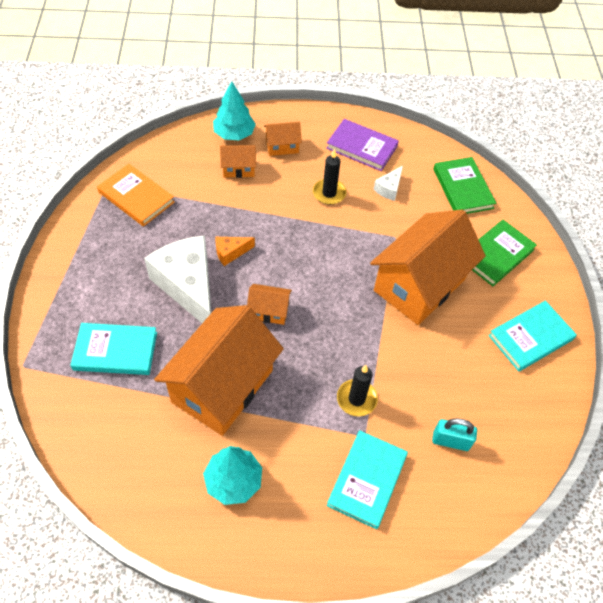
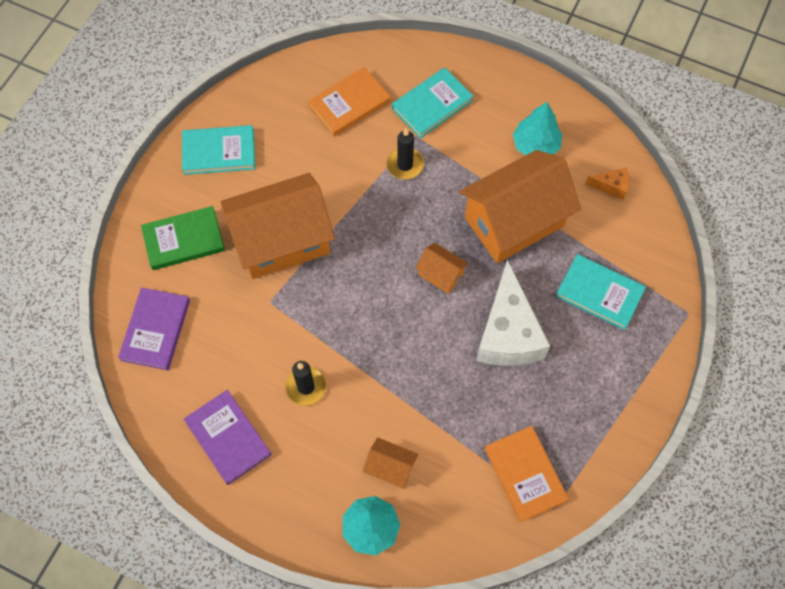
camera: 150 degrees left, 10 degrees up
(230, 253) = (449, 355): orange cheese -> orange cheese (611, 186)
(282, 146) = (322, 480): orange house -> none
(389, 189) = (236, 364): white cheese -> none
(450, 441) = (349, 104): turquoise padlock -> orange book
(463, 188) = (156, 330): green book -> purple book

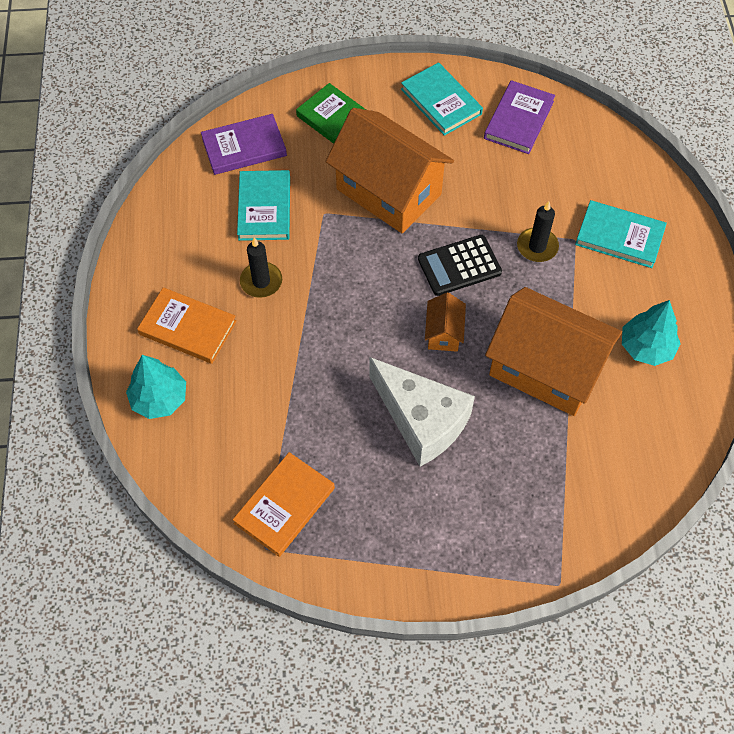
camera: 60 degrees right, 5 degrees down
(228, 438) = (179, 248): purple book -> purple book (519, 120)
(349, 104) = (566, 171): orange book -> orange book (188, 328)
(387, 229) = (459, 266): none -> black calculator
(390, 467) = (225, 386): orange house -> none
(508, 333) = (421, 420): white cheese -> white cheese turned 105 degrees counterclockwise
(599, 293) = (522, 485): turquoise book -> turquoise book (264, 208)
(611, 186) = (653, 440): orange cheese -> none

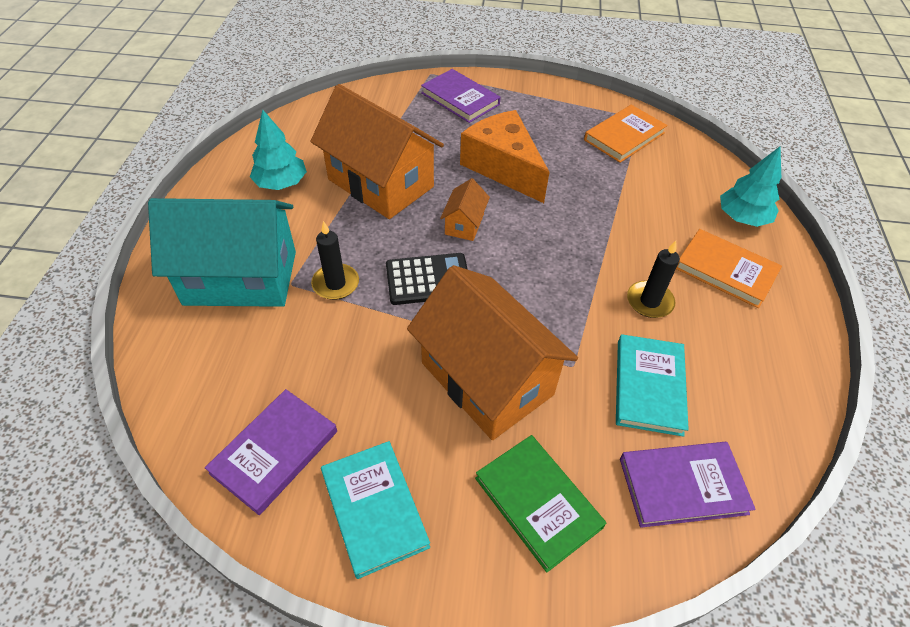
camera: 170 degrees left, 10 degrees down
(421, 420) = (503, 167): white cheese -> orange cheese
(503, 535) = (460, 99): none -> purple book
(619, 236) = (241, 278): turquoise book -> turquoise house

